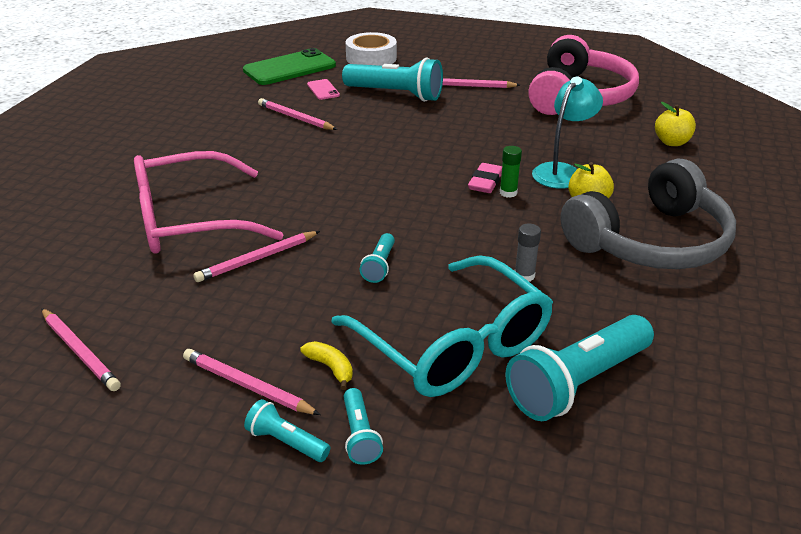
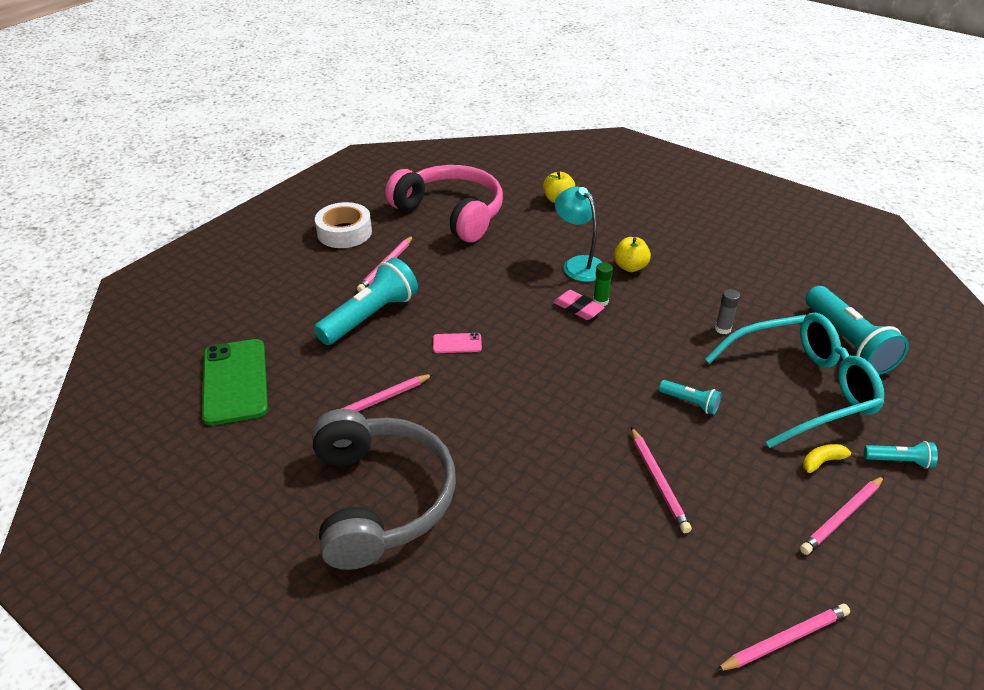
camera: 70 degrees left, 5 degrees up
(190, 220) = (568, 525): pink glasses -> none
(286, 442) = (907, 504): turquoise flashlight -> none
(323, 90) = (319, 366): pink phone -> pink phone (457, 343)
(371, 58) = (262, 311): white tape -> white tape (344, 232)
(651, 241) = (693, 258): grey headphones -> grey headphones (380, 498)

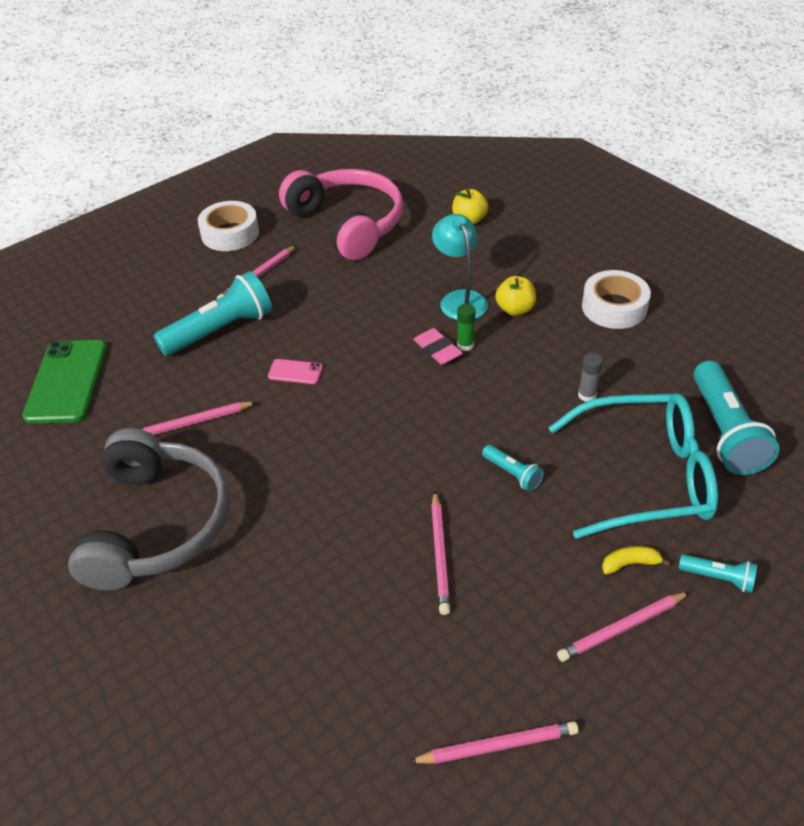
camera: 15 degrees right, 5 degrees up
(712, 256) = (614, 307): none -> white tape

